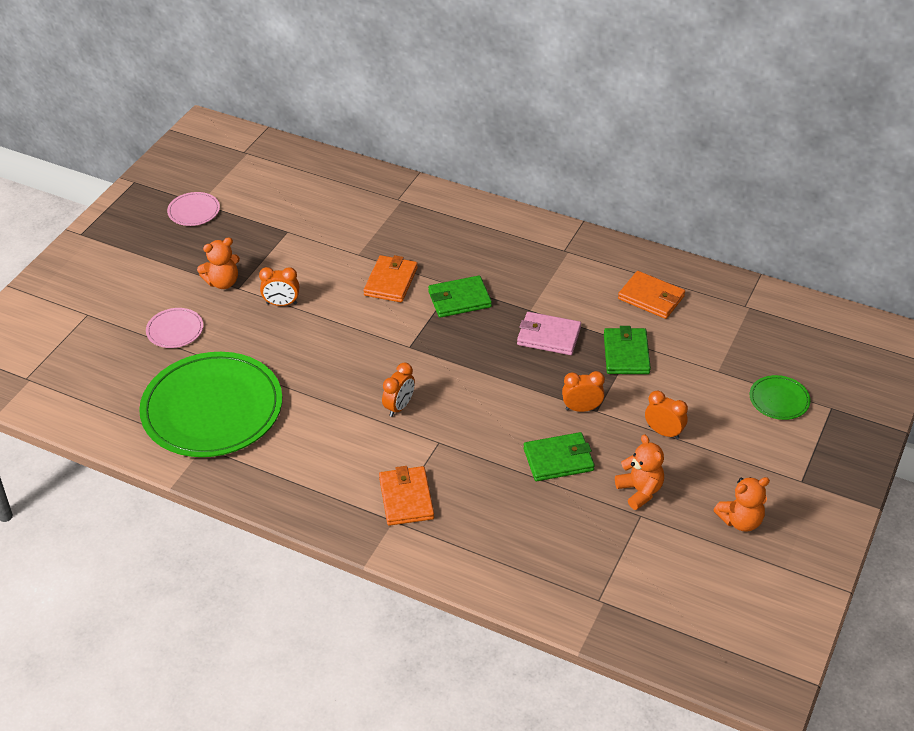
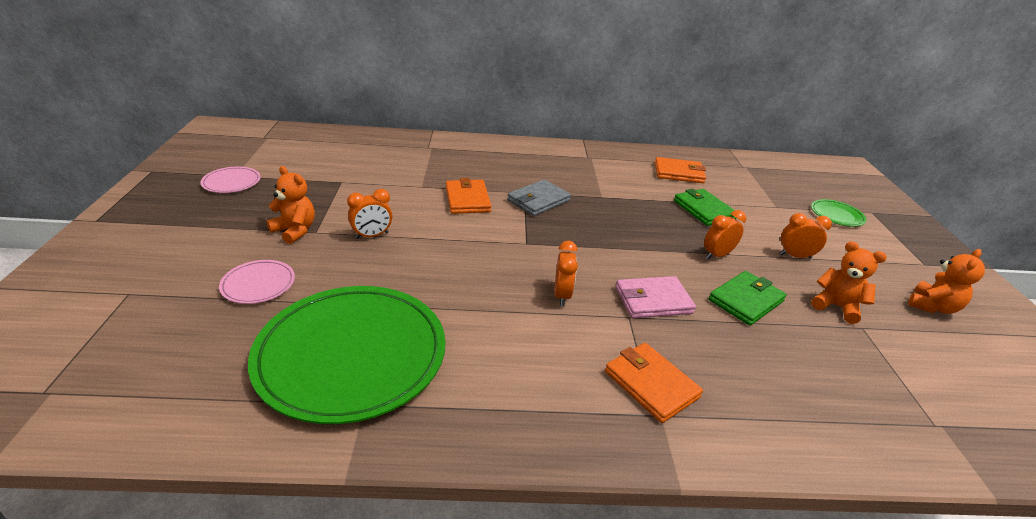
camera: 30 degrees left, 10 degrees down
(223, 282) = (295, 231): orange teddy bear -> orange teddy bear turned 90 degrees counterclockwise
(459, 299) = (538, 200): green wallet -> grey wallet
(548, 336) = (634, 211): pink wallet -> pink wallet (653, 300)

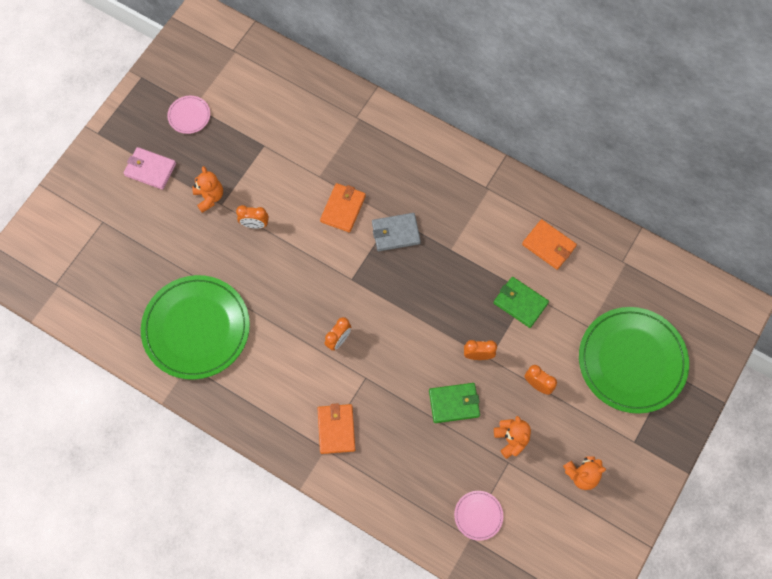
camera: 35 degrees right, 35 degrees up
(258, 284) = (170, 245): pink plate -> pink plate (478, 515)
(653, 300) = (392, 373): pink wallet -> pink wallet (150, 169)
(703, 210) = (520, 303): green wallet -> green wallet turned 60 degrees counterclockwise
(836, 215) = (632, 361): green plate -> green plate, size x2.35

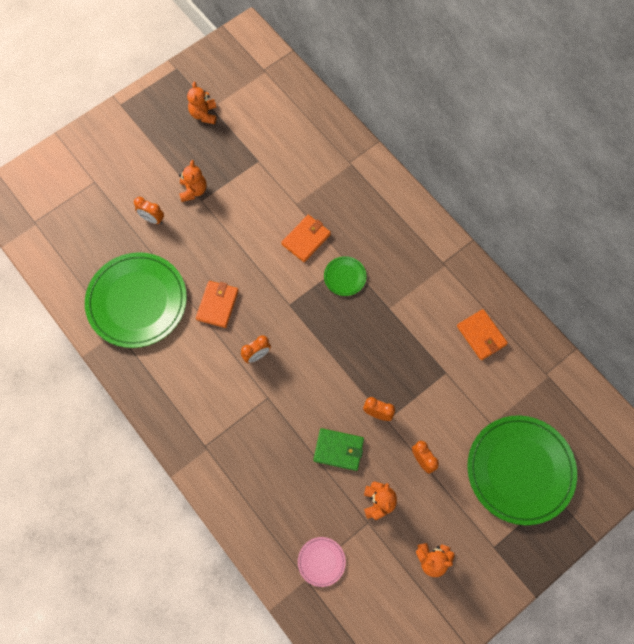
camera: 20 degrees right, 0 degrees up
(150, 169) = (152, 150): pink wallet -> none
(189, 115) = (204, 114): pink plate -> orange teddy bear
(255, 224) = (223, 227): orange clock -> orange clock (152, 219)
(336, 429) = (223, 435): orange wallet -> orange wallet (217, 305)
(395, 233) = (345, 277): grey wallet -> green plate
(520, 303) = (435, 379): green wallet -> none

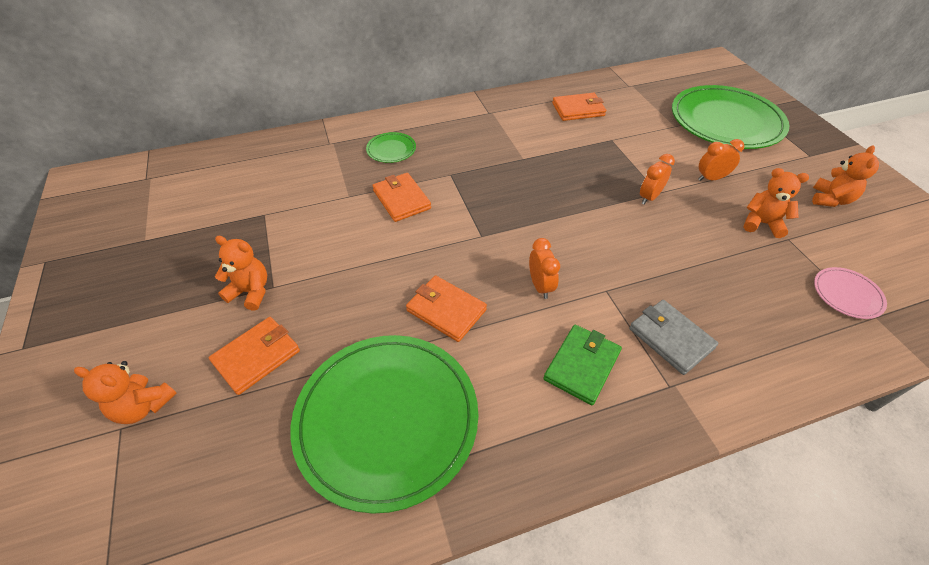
camera: 70 degrees left, 20 degrees down
(152, 219) = (257, 356): orange clock -> orange wallet
(204, 114) = (146, 250): orange teddy bear -> orange teddy bear (144, 406)
(241, 443) = (670, 338): none -> grey wallet
(338, 450) = (691, 240): green wallet -> green wallet (582, 365)
(345, 277) = (468, 181): green plate -> green plate (391, 149)

